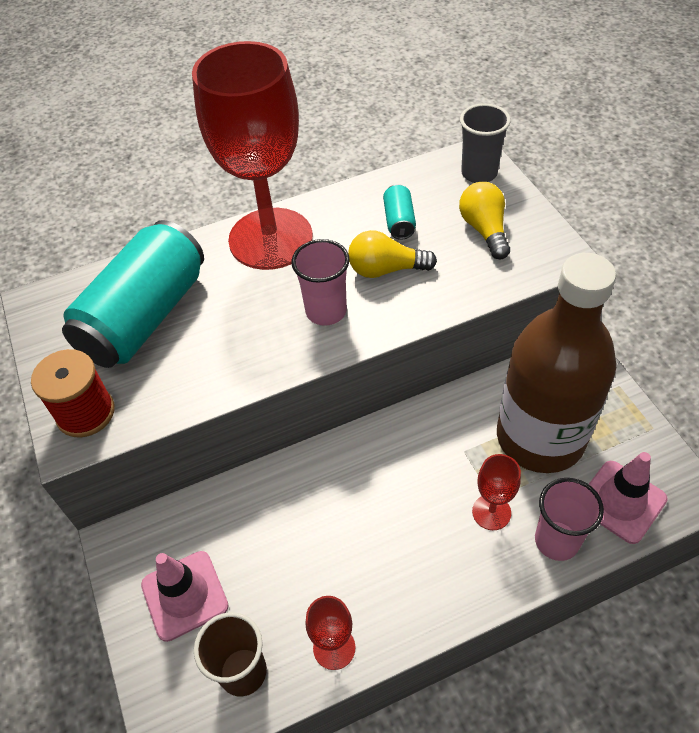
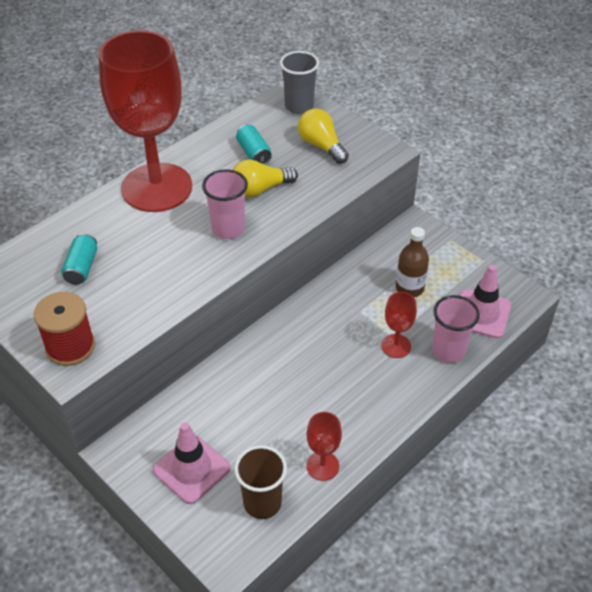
camera: 25 degrees left, 5 degrees down
(145, 317) = (82, 267): turquoise can -> turquoise can, size x0.41
(540, 437) = (409, 288): brown bottle -> brown bottle, size x0.42

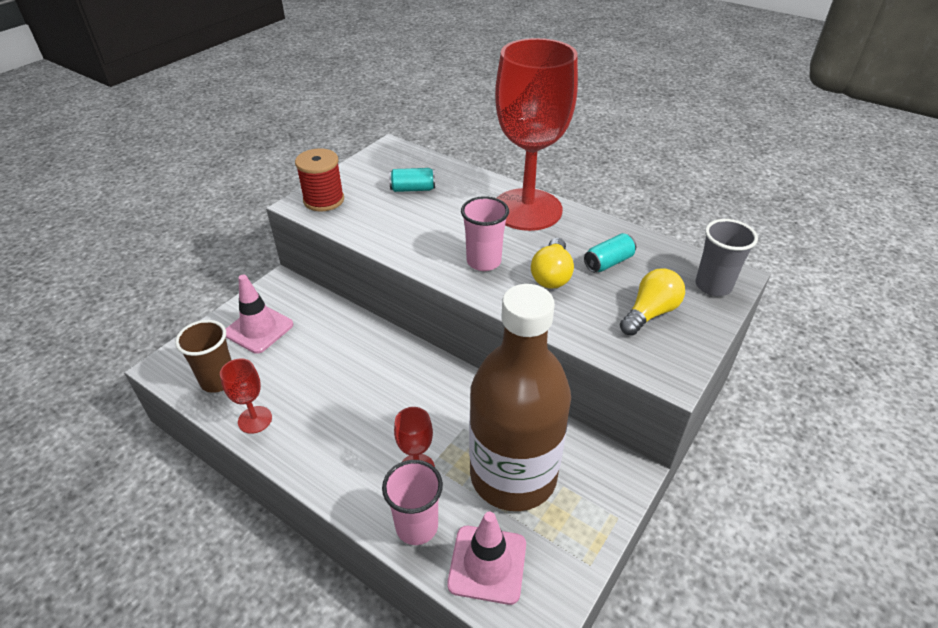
camera: 80 degrees right, 5 degrees down
(260, 189) = (551, 275): yellow light bulb -> yellow light bulb turned 135 degrees counterclockwise
(409, 288) = (513, 475): brown bottle -> brown bottle, size x2.37

